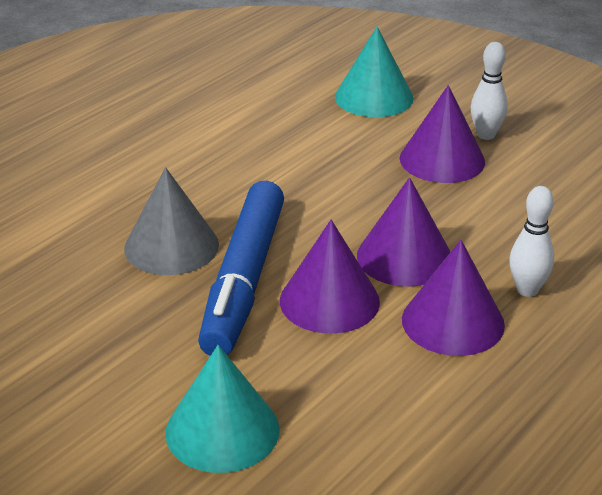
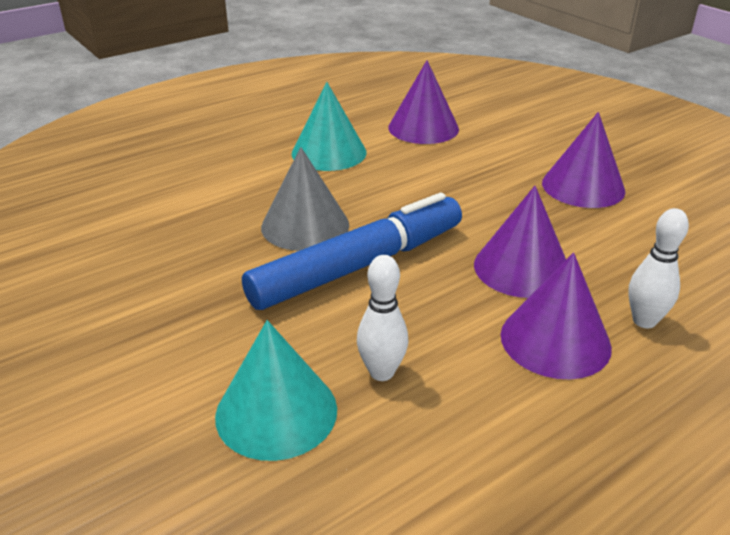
camera: 15 degrees right, 0 degrees up
(244, 280) = (358, 265): blue marker -> blue marker turned 150 degrees counterclockwise
(329, 301) = (433, 298): purple cone -> purple cone (423, 128)
(374, 97) = (533, 129): turquoise cone -> turquoise cone (329, 152)
(486, 135) = (631, 171): white bowling pin -> white bowling pin (381, 372)

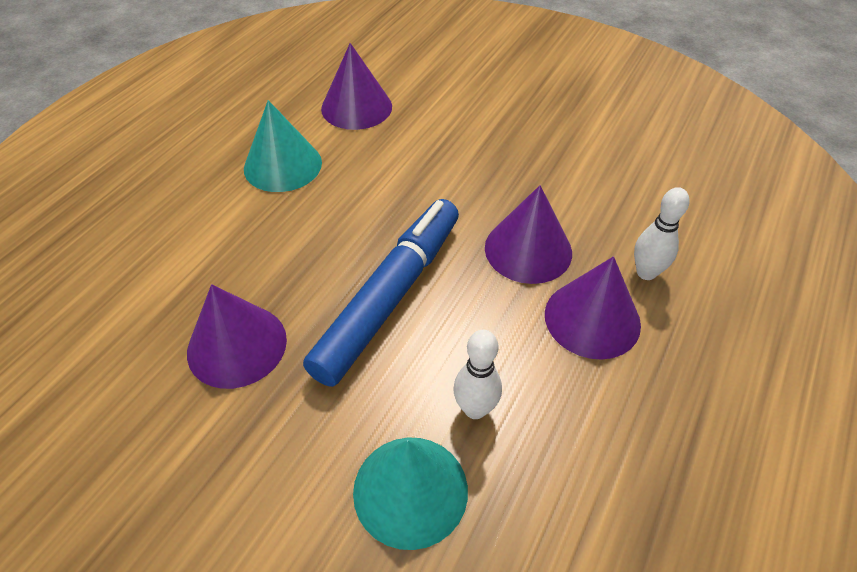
camera: 25 degrees left, 15 degrees up
(305, 225) = (312, 265): grey cone -> none
(583, 186) = (531, 139): purple cone -> purple cone (237, 345)

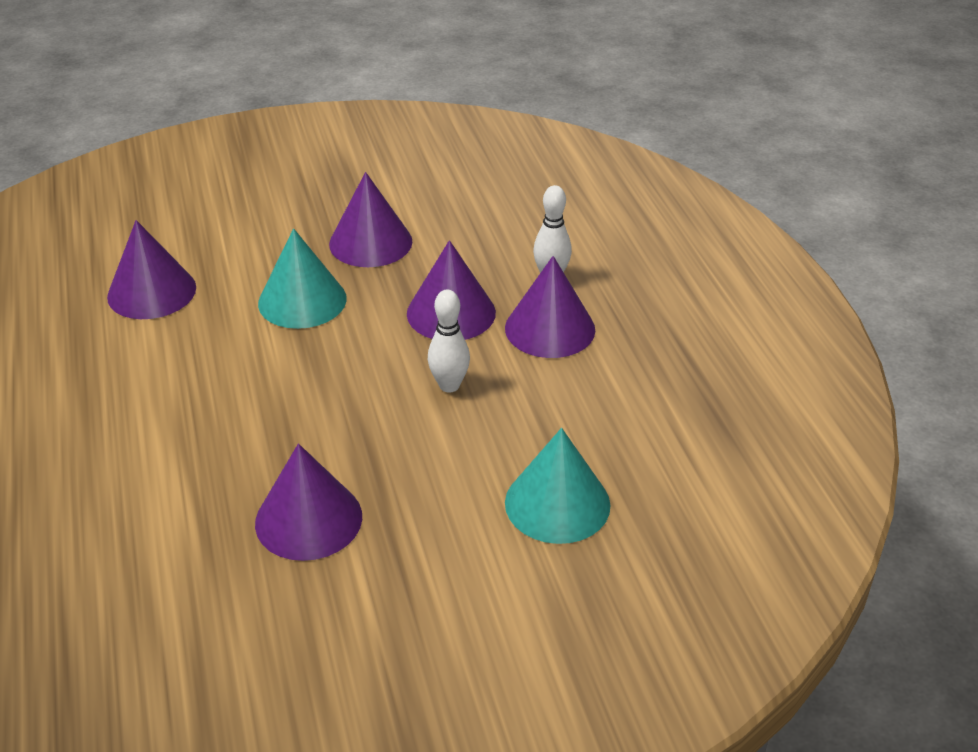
camera: 45 degrees left, 10 degrees down
(283, 165) = (148, 377): turquoise cone -> turquoise cone (302, 300)
(389, 297) = (387, 409): blue marker -> none
(475, 409) = (540, 432): white bowling pin -> white bowling pin (449, 385)
(535, 155) = (370, 242): none -> purple cone

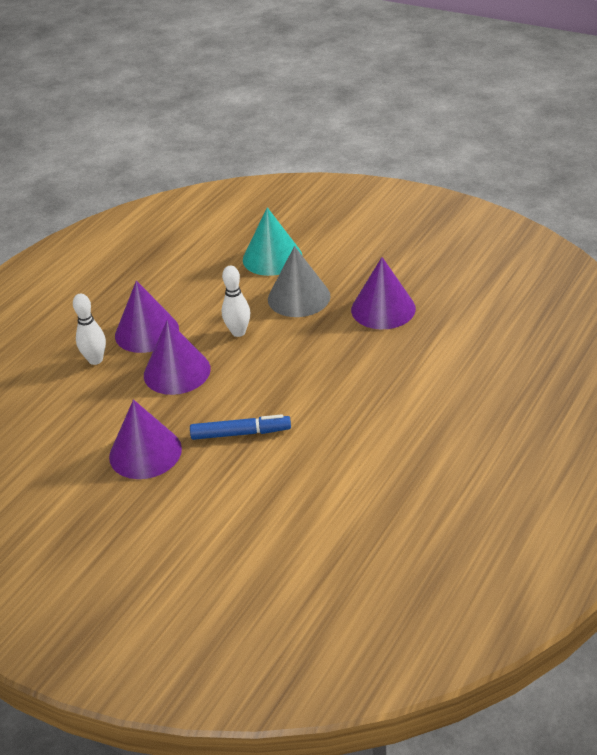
camera: 130 degrees left, 0 degrees up
(152, 292) = (320, 503): purple cone -> none
(302, 300) = (241, 433): turquoise cone -> blue marker
(439, 469) = (299, 297): none -> grey cone

